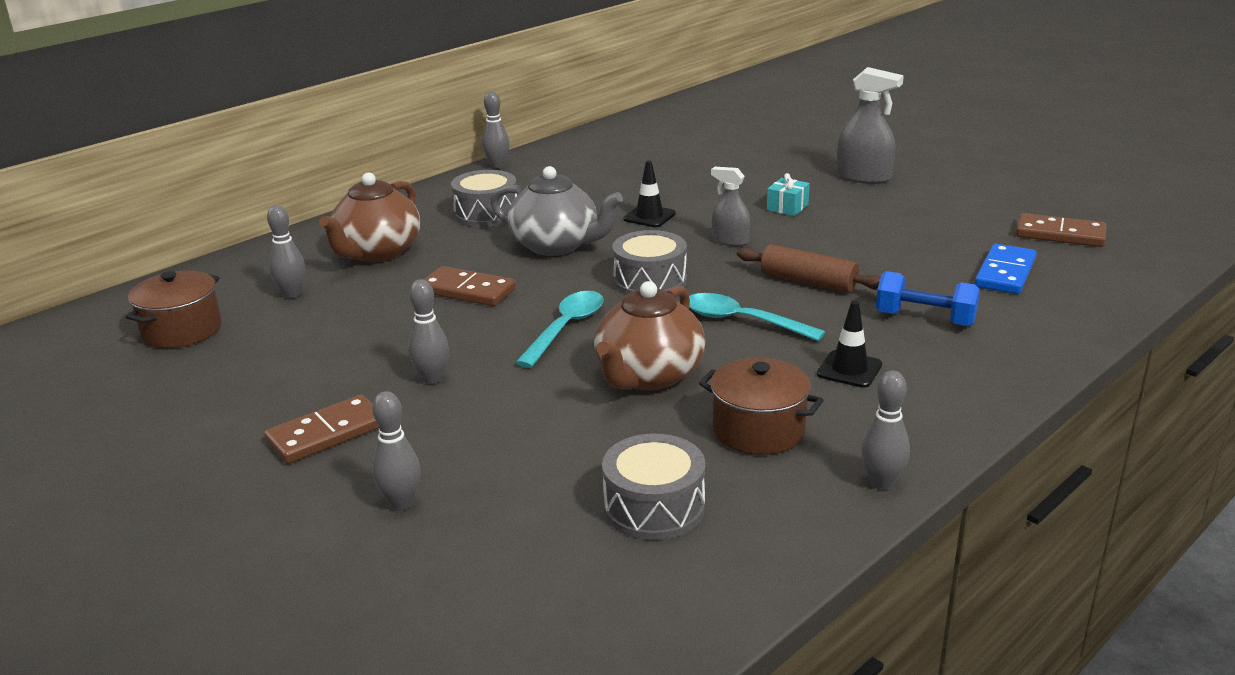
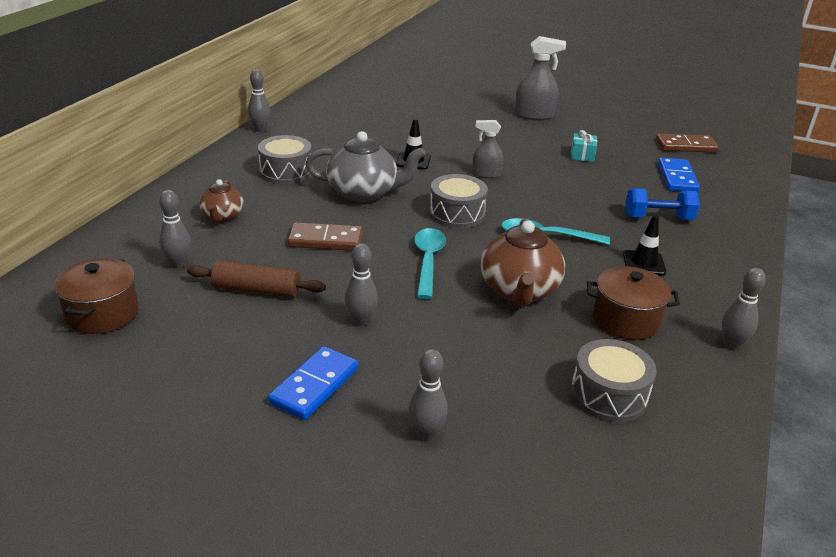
camera: 25 degrees left, 5 degrees up
(327, 434) = (315, 386): brown domino -> blue domino
(377, 253) = (222, 216): brown teapot -> brown teapot, size x0.58
(787, 207) = (503, 143): turquoise gift -> turquoise gift (582, 155)
(808, 282) = (564, 200): brown rolling pin -> brown rolling pin (257, 290)

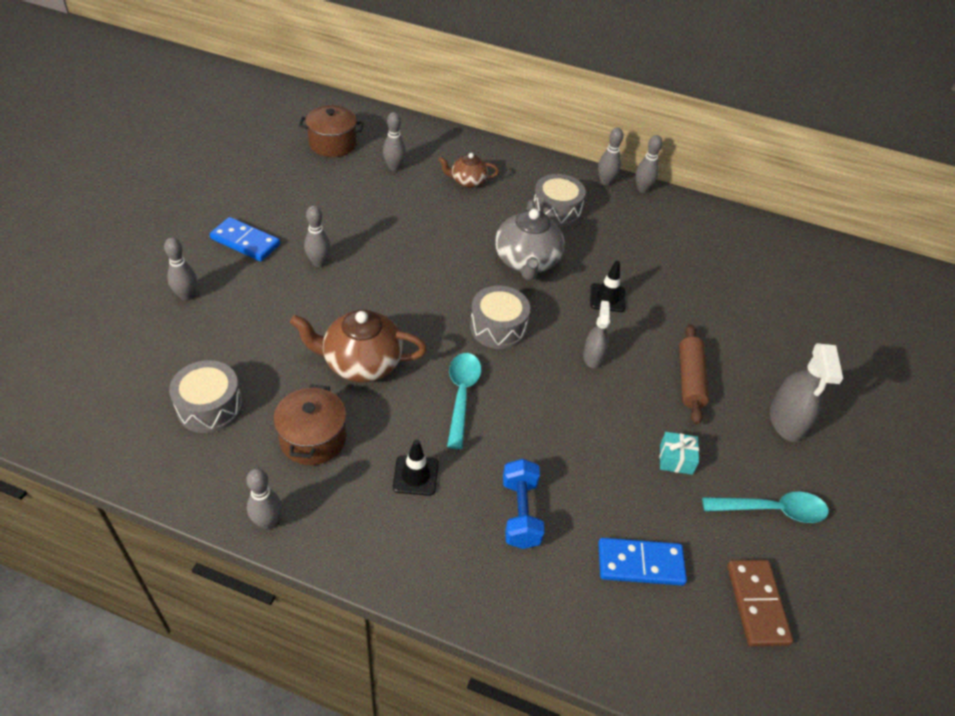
camera: 85 degrees right, 15 degrees up
(244, 144) = (605, 181): none -> grey bowling pin
(257, 290) = (361, 207): brown rolling pin -> brown rolling pin (690, 379)
(326, 240) = (437, 240): brown domino -> none
(428, 261) = (408, 303): turquoise spoon -> turquoise spoon (772, 510)

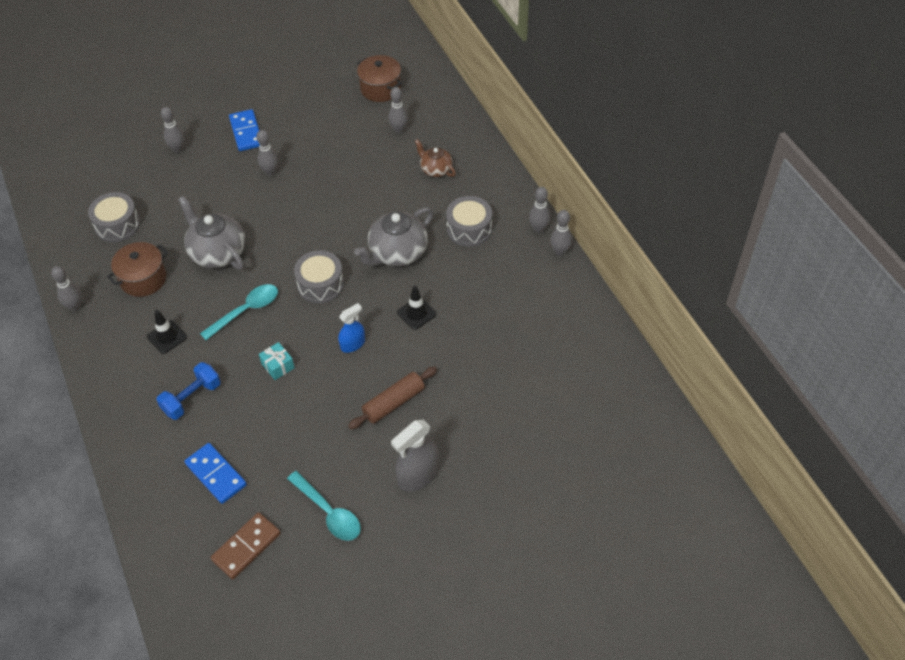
camera: 50 degrees right, 5 degrees up
(361, 363) = (217, 253): brown teapot -> grey teapot
(593, 357) = (353, 344): grey spray bottle -> blue spray bottle
(676, 459) = (314, 440): turquoise gift -> turquoise gift (278, 366)

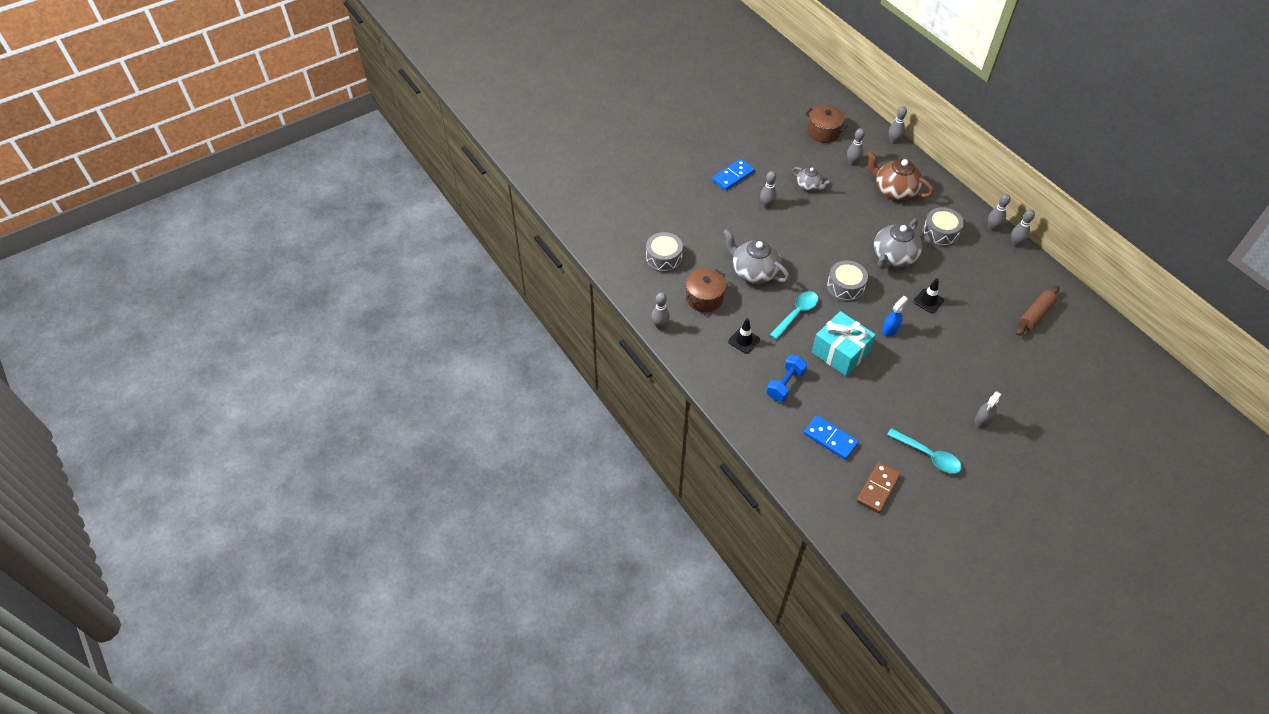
camera: 10 degrees left, 0 degrees up
(178, 149) = (684, 195): grey bowling pin -> grey bowling pin (893, 141)
(246, 132) = (733, 176): blue domino -> blue domino turned 75 degrees clockwise
(278, 366) = (840, 352): turquoise gift -> turquoise gift, size x2.15
(333, 153) = (809, 186): none -> grey teapot
(394, 403) = (941, 369): brown rolling pin -> brown rolling pin (1035, 315)
(418, 475) = (982, 420): grey spray bottle -> grey spray bottle, size x0.63
(435, 169) = (894, 190): brown teapot -> brown teapot, size x1.73

